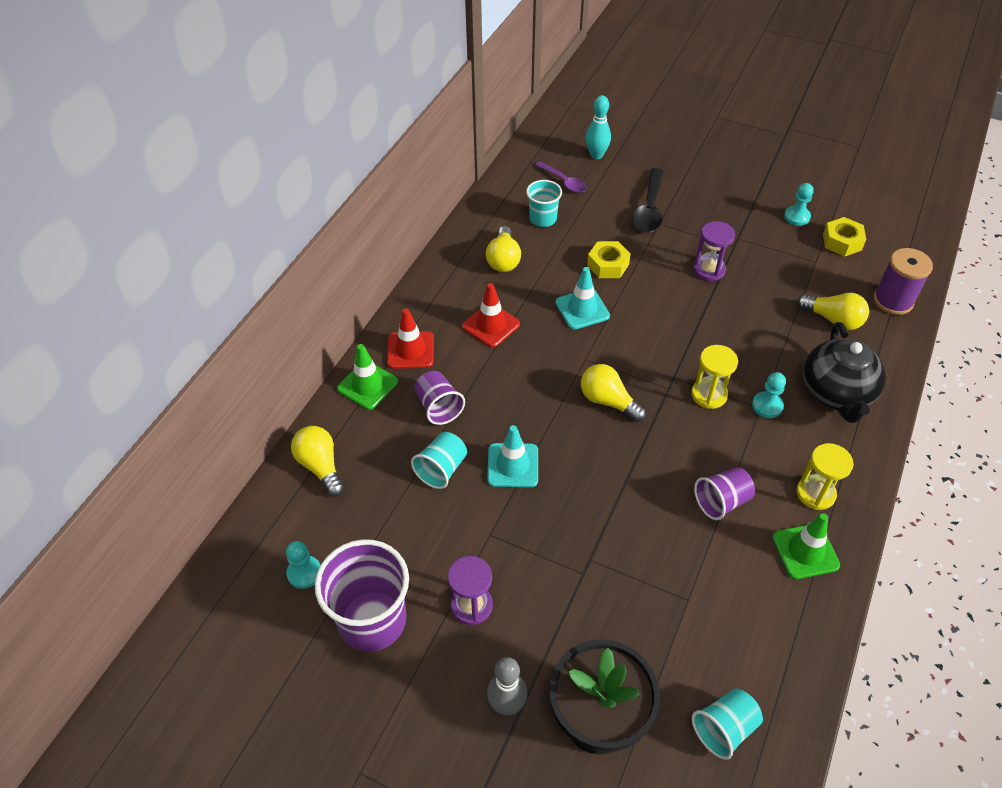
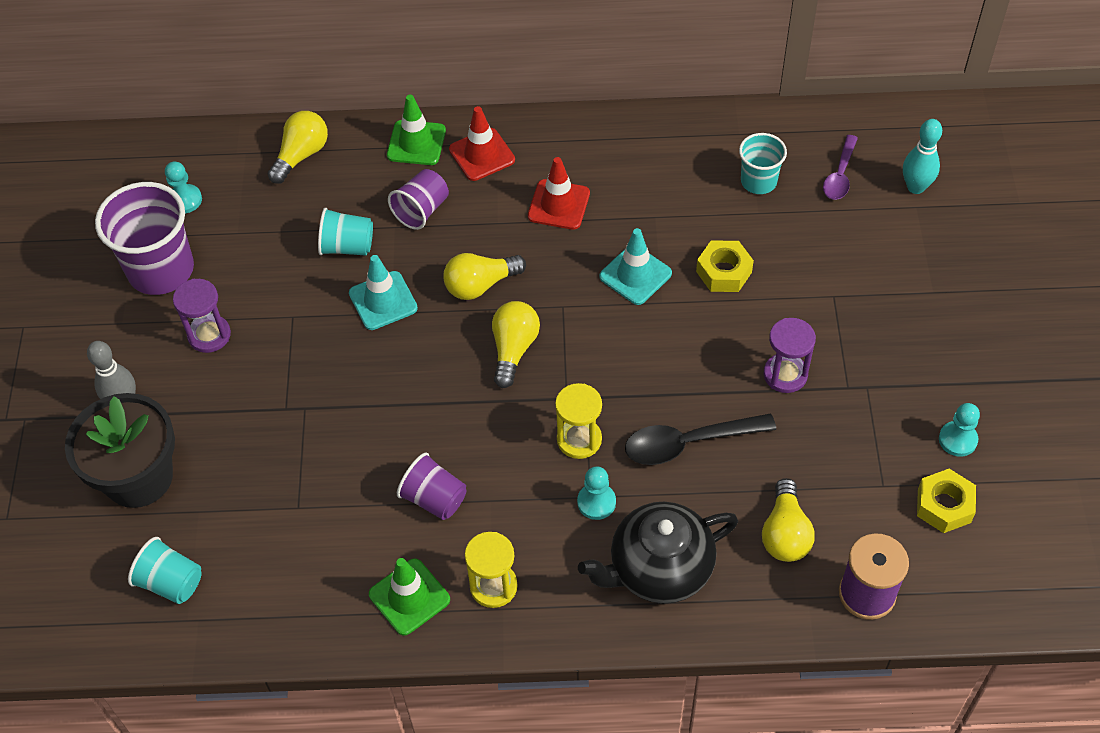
camera: 65 degrees right, 5 degrees up
(503, 259) = (665, 174): yellow light bulb -> yellow light bulb (480, 285)
(649, 209) = (853, 277): black spoon -> black spoon (688, 443)

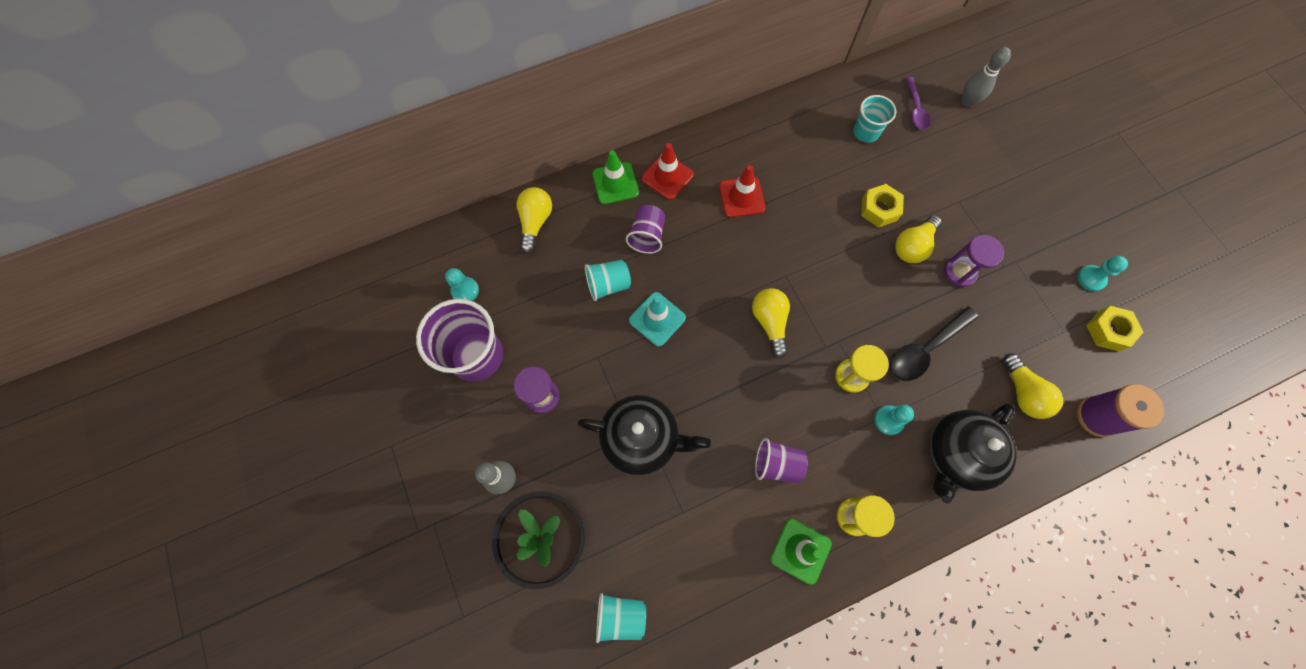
camera: 25 degrees left, 15 degrees up
(295, 417) = (642, 438): none -> black teapot
(480, 285) = (720, 280): yellow light bulb -> yellow light bulb (912, 246)
(635, 275) = (822, 233): turquoise traffic cone -> none
(915, 187) = (967, 101): turquoise bowling pin -> grey bowling pin

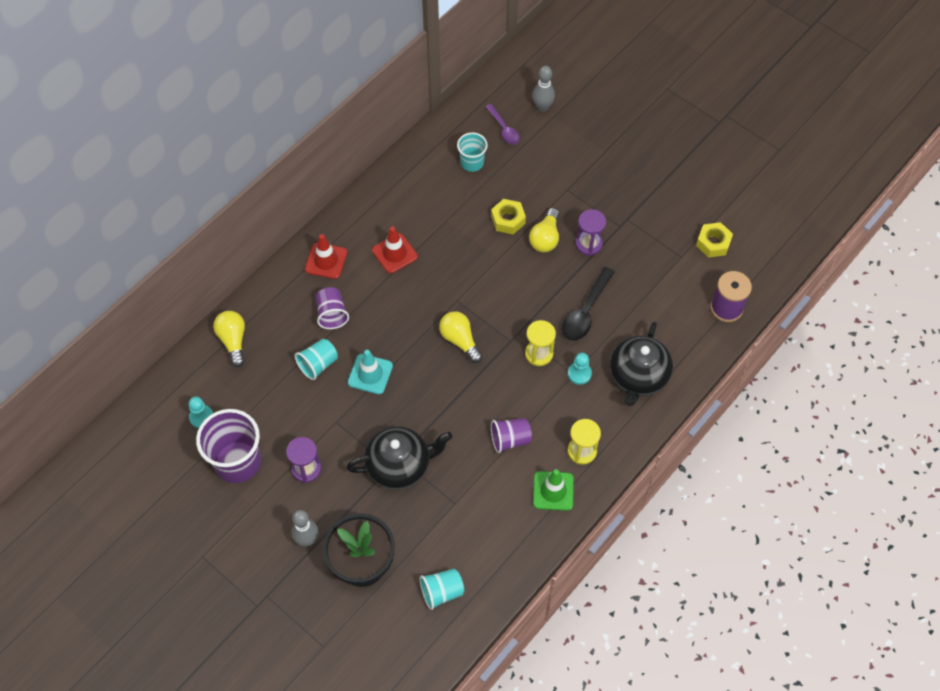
camera: 25 degrees left, 10 degrees down
(615, 183) = (285, 283): green traffic cone -> none
(1022, 393) = (668, 313): yellow light bulb -> none
(1091, 279) = (687, 209): turquoise pawn -> none

